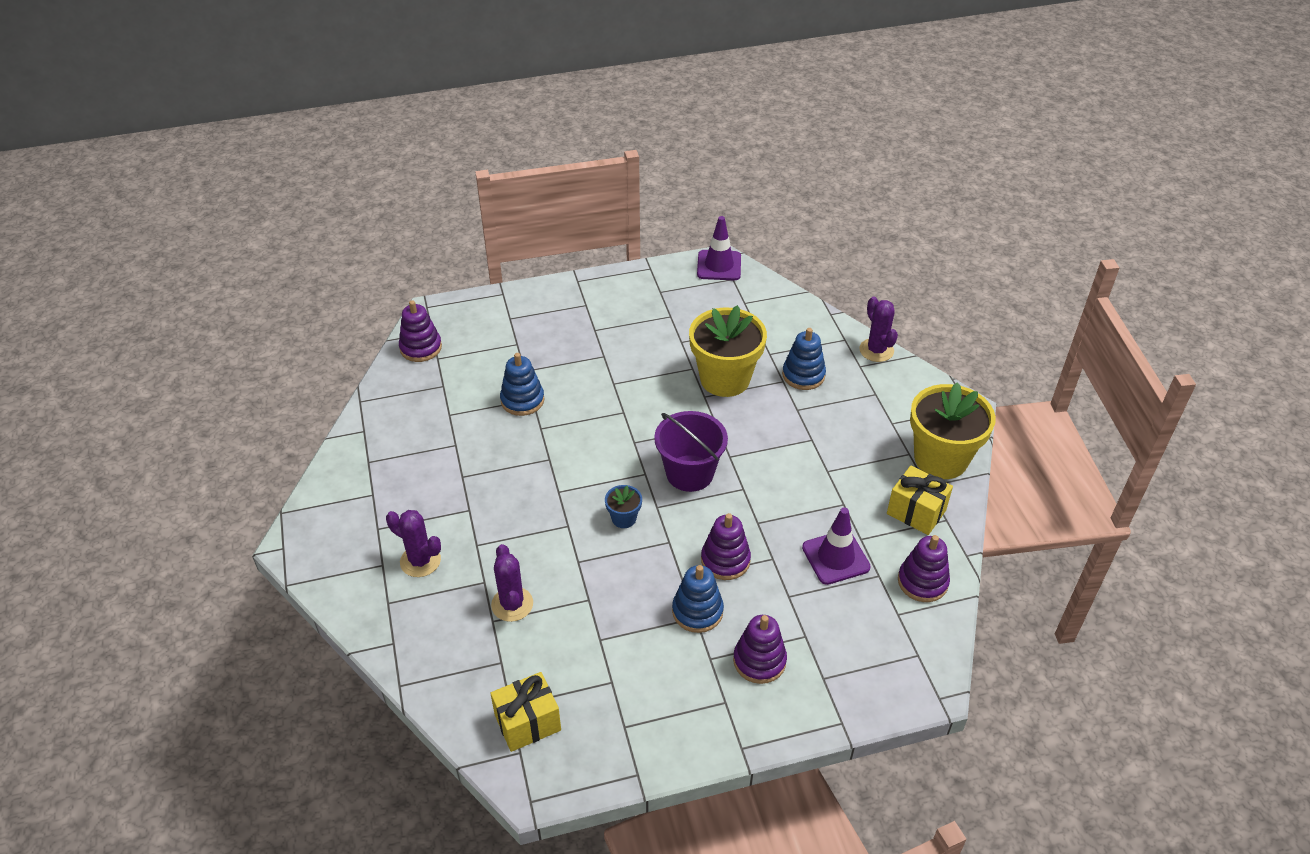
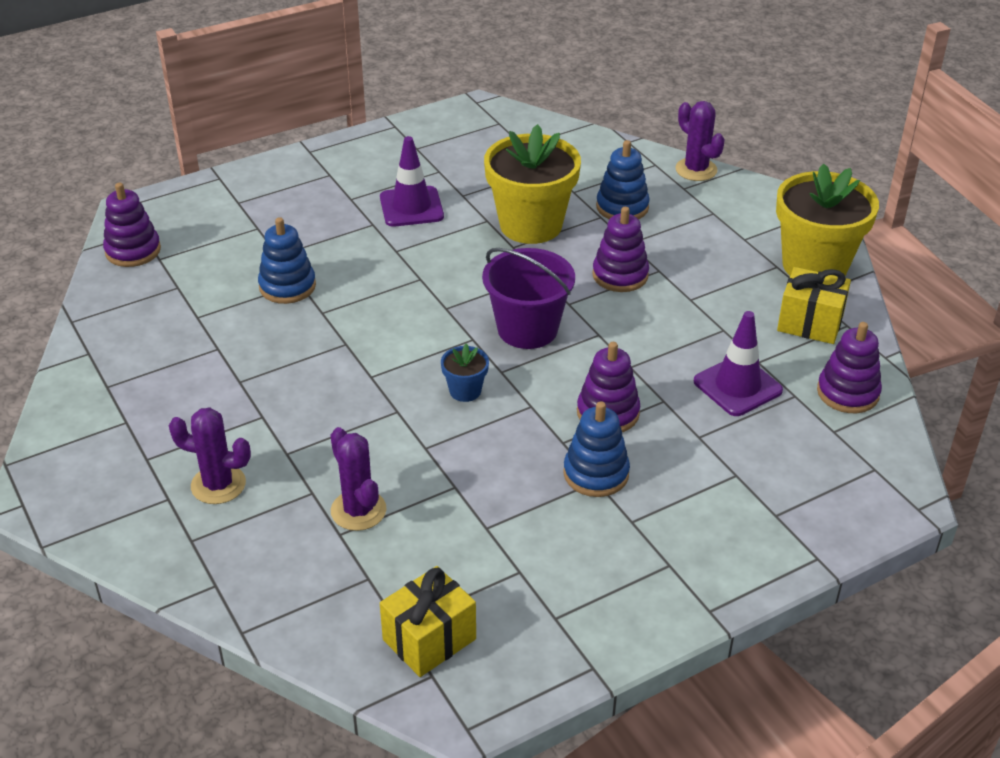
camera: 15 degrees left, 5 degrees down
(719, 265) = (477, 112): purple traffic cone -> purple traffic cone (411, 207)
(759, 661) = (692, 512): purple stacking toy -> purple stacking toy (620, 275)

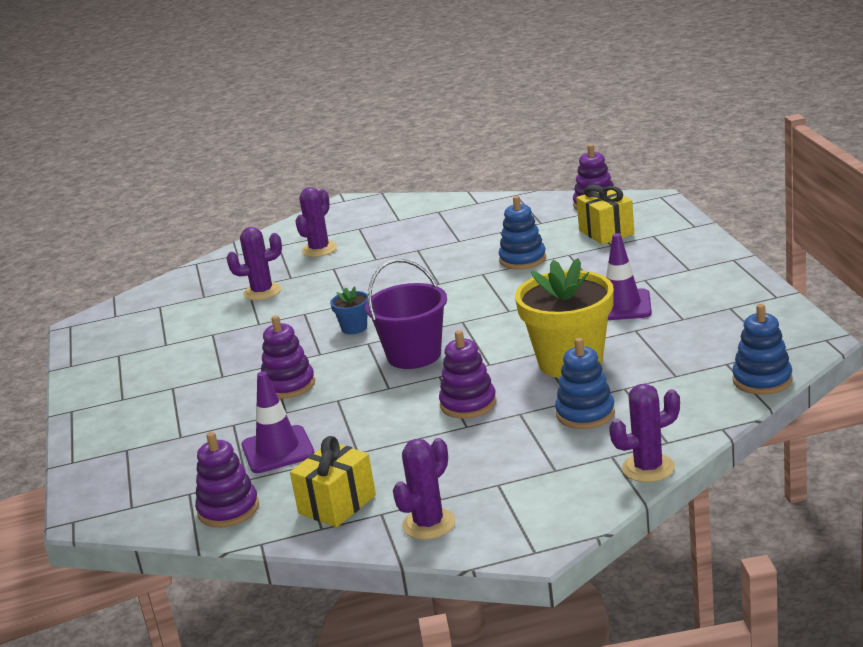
camera: 110 degrees right, 15 degrees down
(429, 639) = (140, 315): yellow gift -> yellow gift (606, 232)
(596, 473) = (228, 376): blue stacking toy -> blue stacking toy (762, 380)
(814, 265) = (429, 524): yellow flower pot -> purple cactus

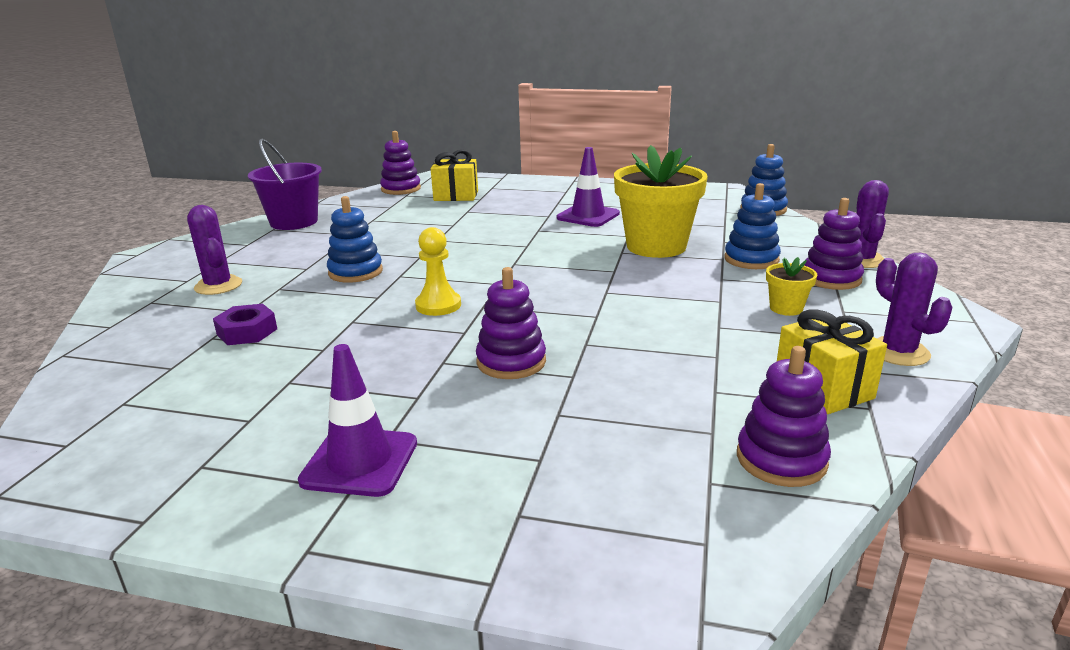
camera: 65 degrees left, 0 degrees up
(262, 292) = (247, 332): purple cactus -> purple nut
(278, 450) = (661, 398): purple traffic cone -> purple traffic cone (360, 462)
(354, 328) = (438, 305): blue flower pot -> yellow pawn
(414, 355) = (547, 293): purple bucket -> purple bucket (294, 222)
(468, 404) = (679, 292): purple stacking toy -> purple stacking toy (831, 278)
(477, 458) = (786, 308): none -> yellow flower pot
(522, 259) = (443, 224): blue stacking toy -> blue stacking toy (355, 272)

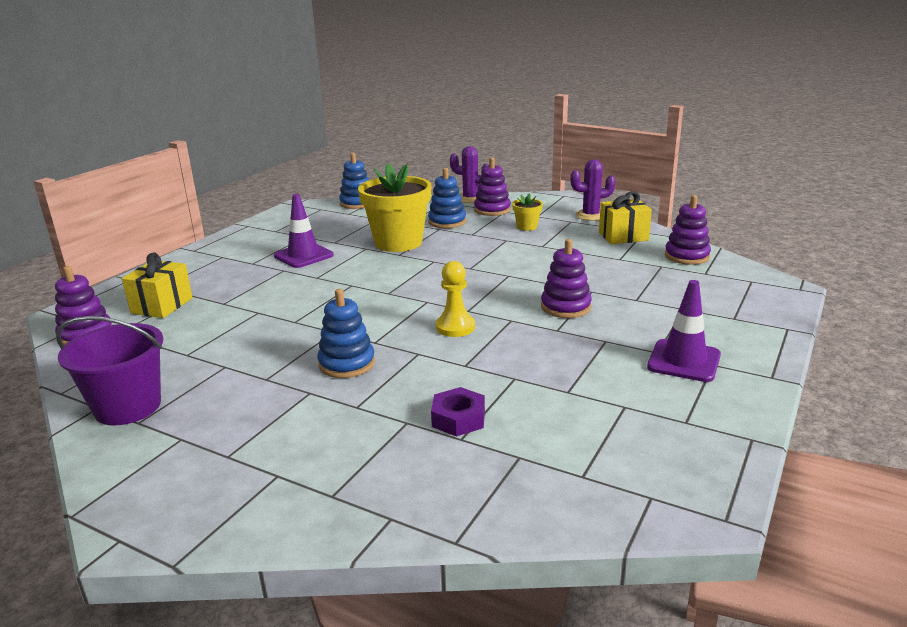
camera: 75 degrees left, 0 degrees up
(218, 286) = (317, 448): purple cactus -> none

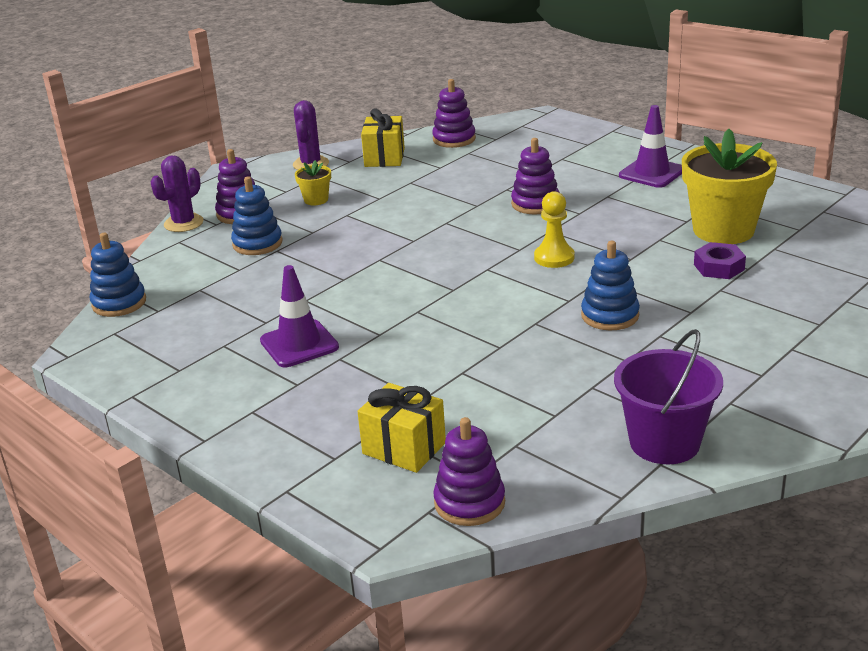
camera: 75 degrees left, 5 degrees up
(398, 243) = (304, 278): yellow flower pot -> yellow flower pot (723, 230)

